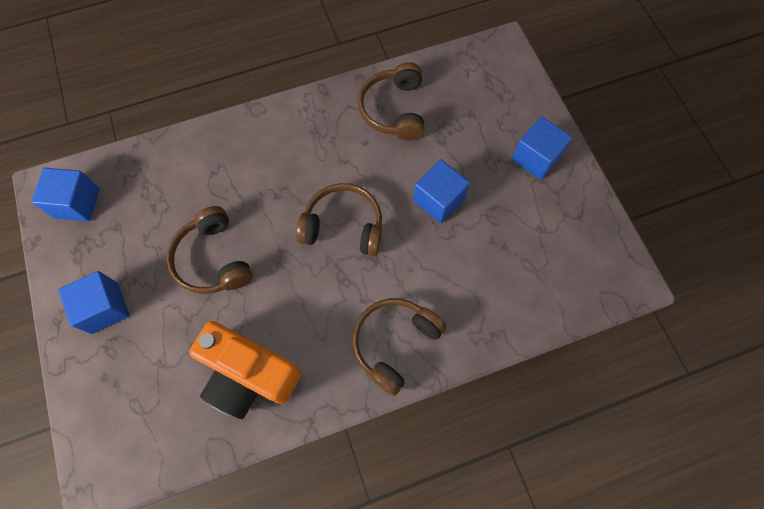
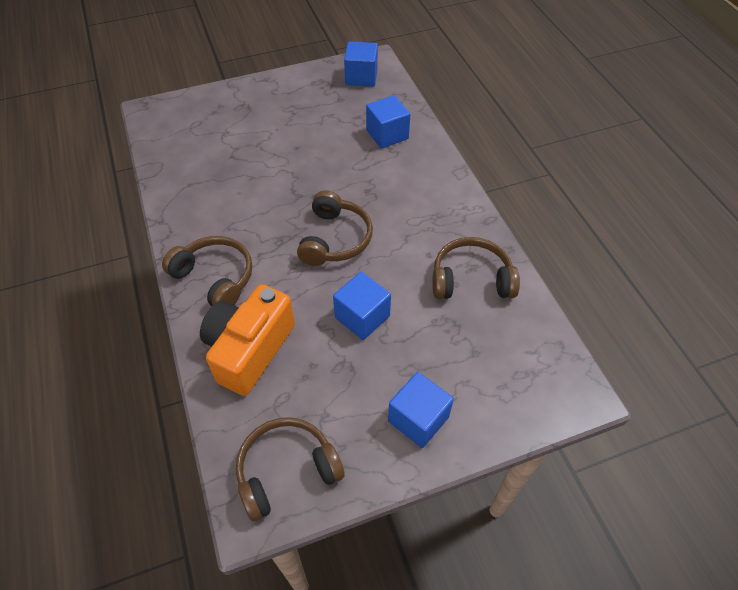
camera: 90 degrees right, 15 degrees down
(105, 308) = (273, 100): blue cube -> blue cube (387, 134)
(213, 259) = (308, 155): brown headphones -> brown headphones (287, 471)
(249, 375) = (206, 182): orange camera -> orange camera (249, 350)

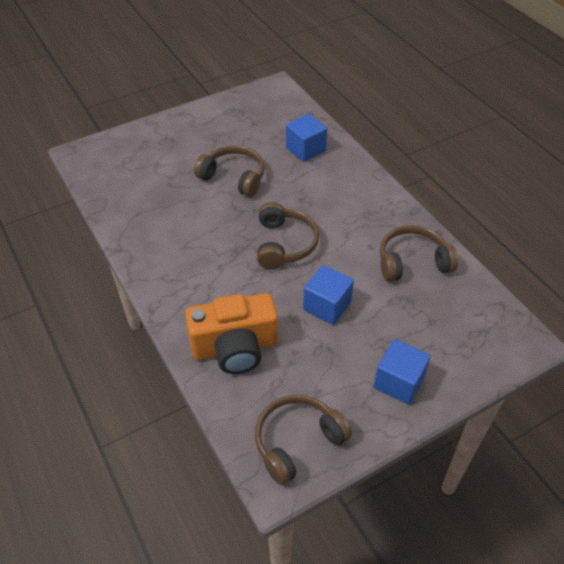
camera: 10 degrees left, 5 degrees down
(215, 278) = (185, 291): brown headphones -> brown headphones (233, 177)
(249, 350) = (235, 347): orange camera -> orange camera turned 120 degrees counterclockwise
(361, 77) = (268, 102): blue cube -> none

